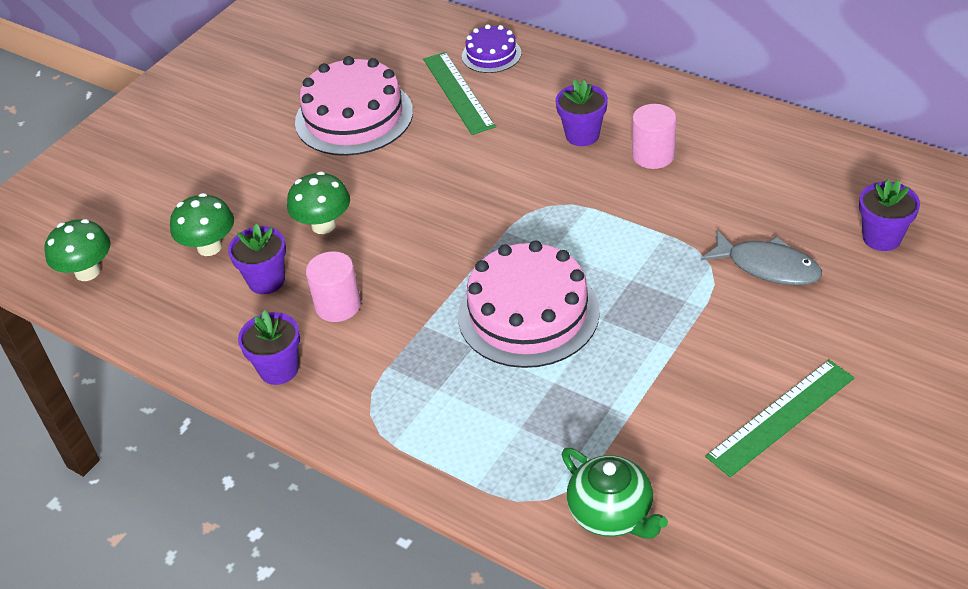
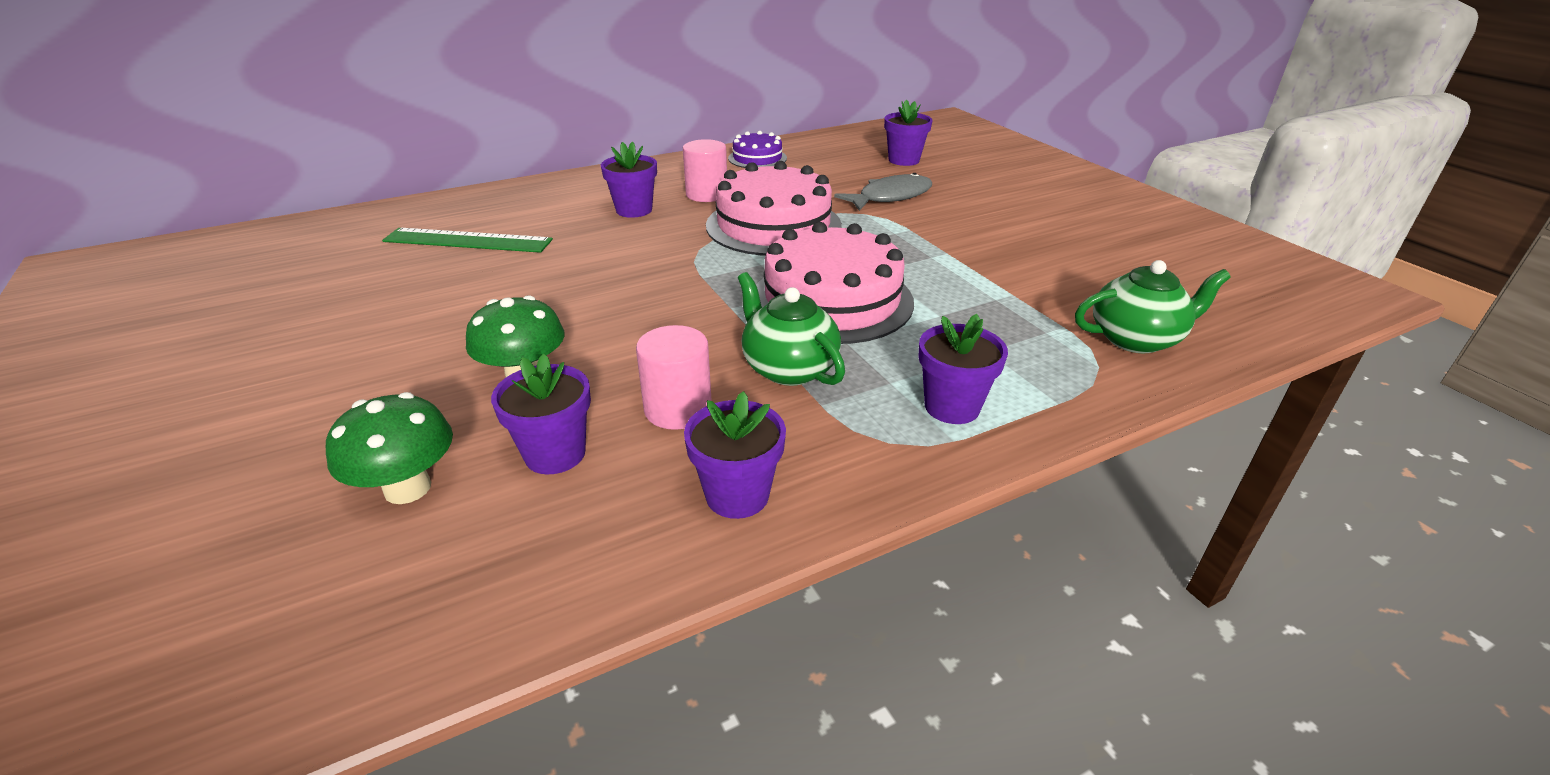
camera: 65 degrees left, 10 degrees down
(87, 272) = (221, 670): green mushroom -> none
(354, 117) = (383, 303): pink cake -> pink cake (773, 225)
(417, 332) = (788, 368): none -> green teapot
(430, 431) = (952, 407): none -> purple flower pot
(491, 55) = (450, 212): purple cake -> purple cake (757, 158)
(781, 417) = (1060, 239): green ruler -> none

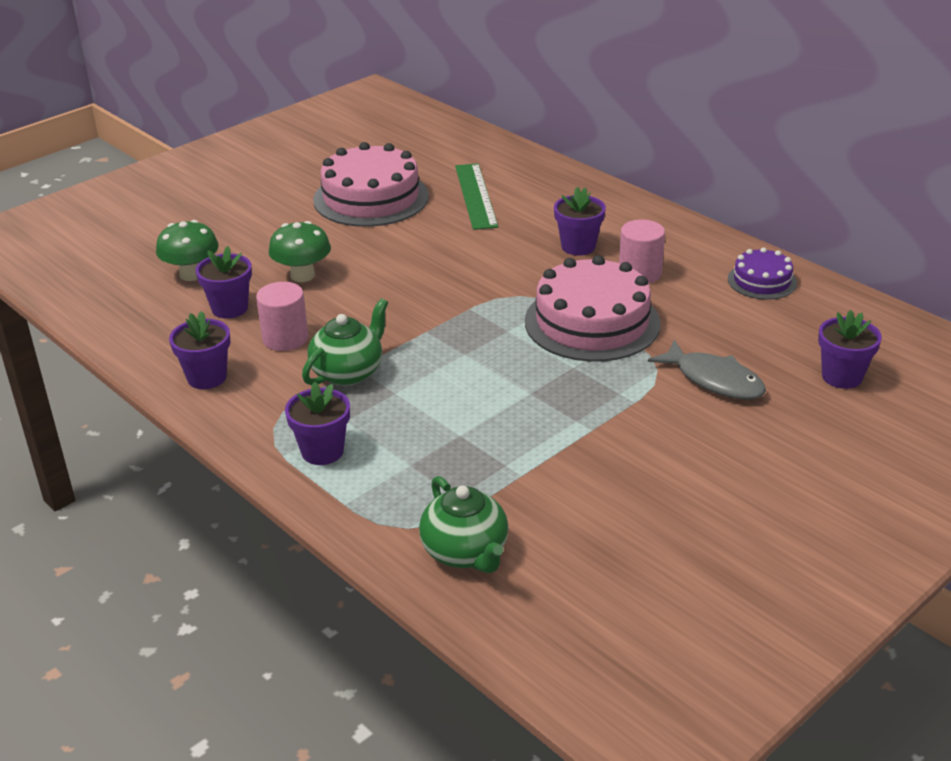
camera: 75 degrees right, 0 degrees up
(832, 300) = (461, 376): pink cake -> pink cake (371, 198)

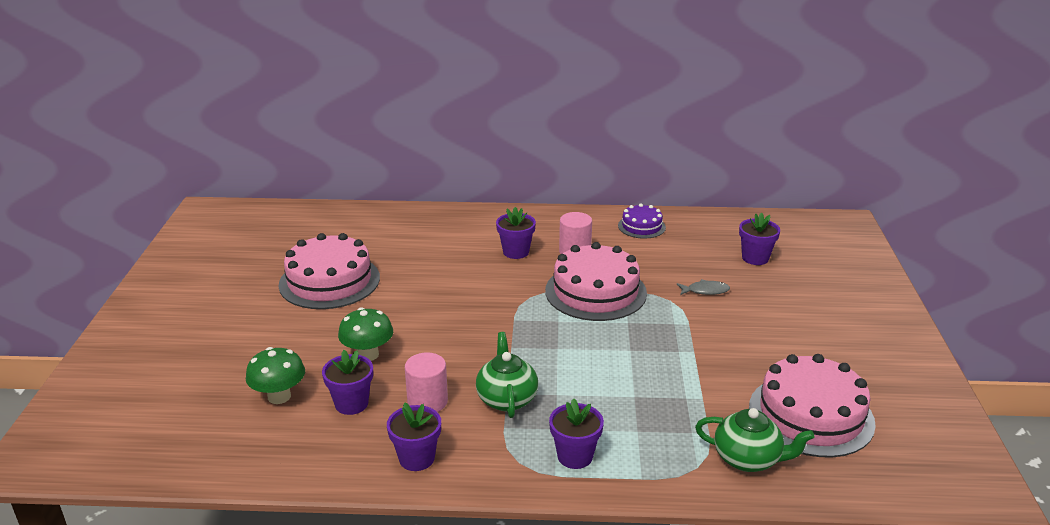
camera: 45 degrees left, 5 degrees down
(475, 196) = (401, 249): green ruler -> none
(604, 557) = (811, 415): none -> pink cake
(714, 380) = (705, 291): grey fish -> grey fish, size x0.61

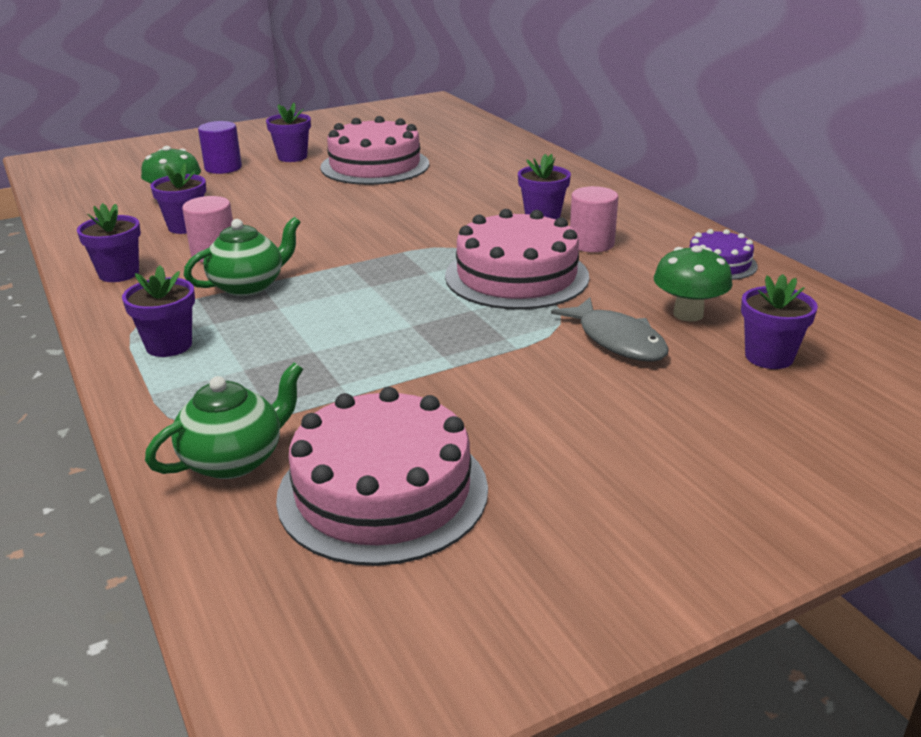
camera: 60 degrees right, 0 degrees up
(227, 353) = (223, 168): none -> purple cylinder
(251, 312) = (292, 157): none -> purple flower pot
(368, 354) = (269, 211): green mushroom -> green mushroom (688, 314)
(705, 291) = (617, 340): grey fish -> grey fish, size x1.63
(748, 459) = (235, 459): green teapot -> green teapot turned 120 degrees counterclockwise

